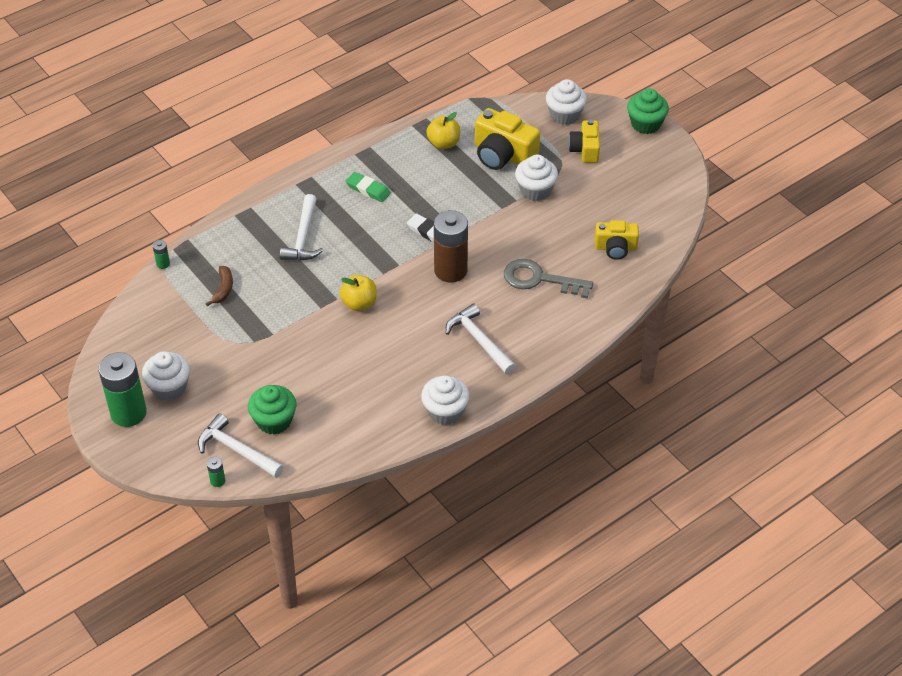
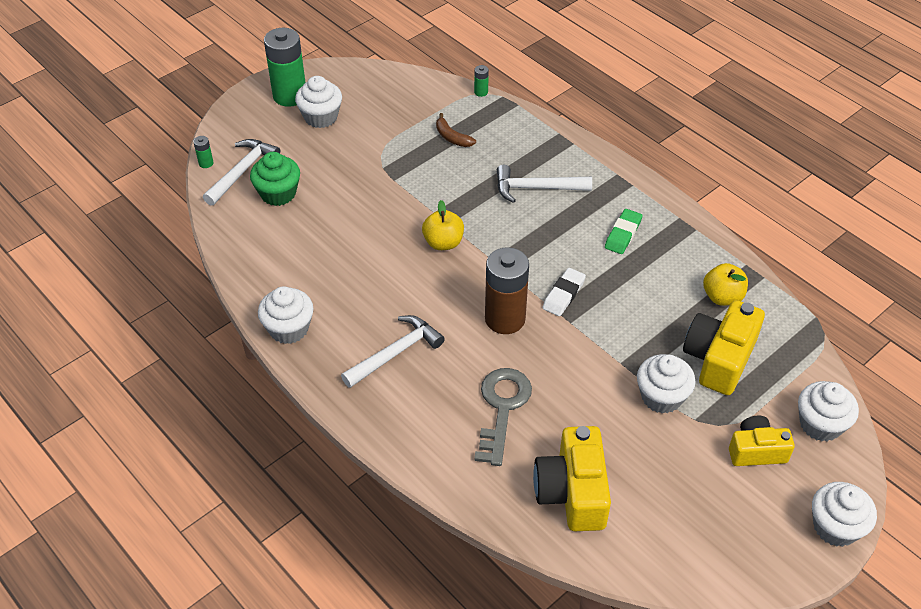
camera: 85 degrees right, 0 degrees up
(223, 289) = (452, 137): brown banana -> brown banana turned 45 degrees clockwise
(615, 248) = (572, 492): yellow camera -> yellow camera, size x1.57
(645, 124) = (835, 527): green cupcake -> white cupcake

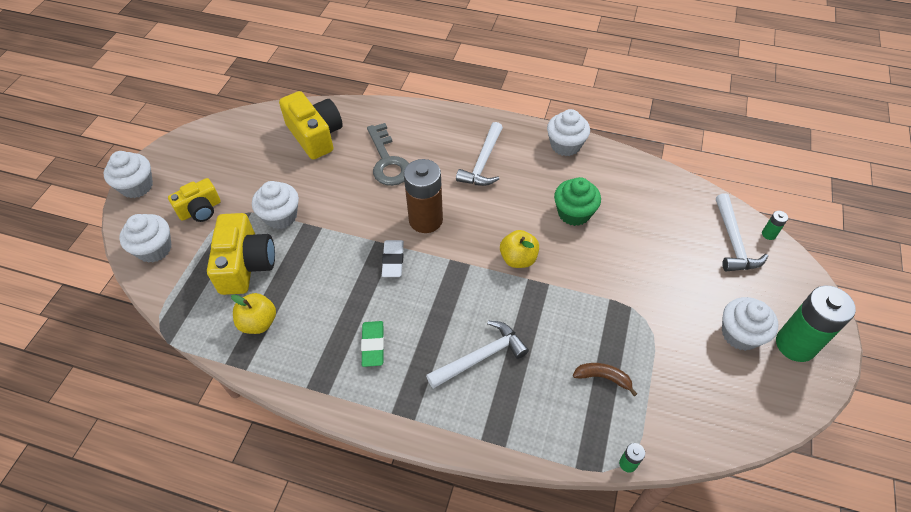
camera: 150 degrees right, 5 degrees up
(278, 193) = (684, 236): green cupcake -> green cupcake (574, 213)

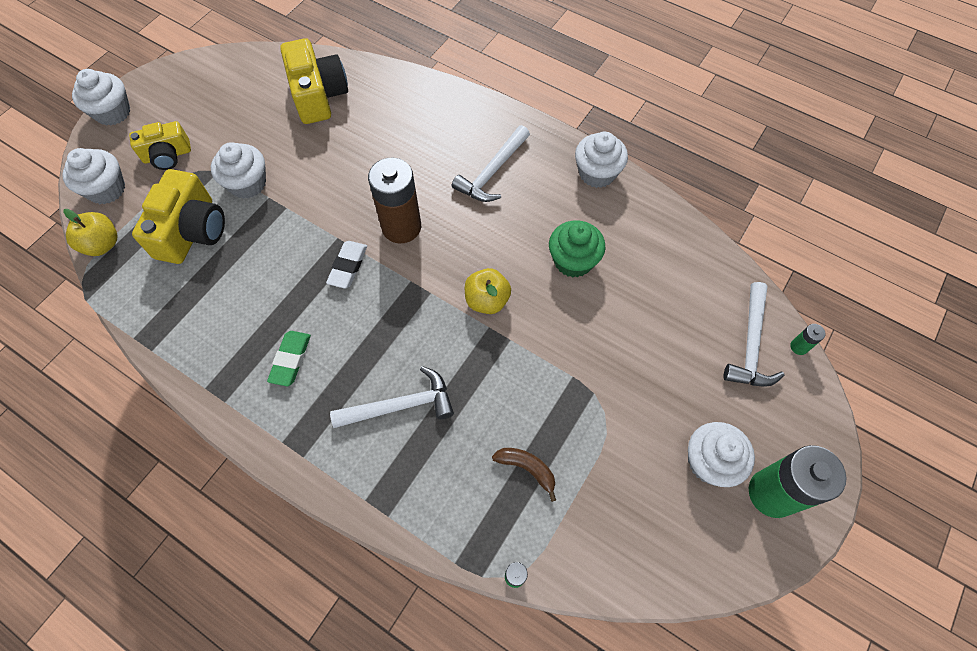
camera: 15 degrees right, 10 degrees up
(258, 322) = (182, 301): yellow apple -> yellow apple (102, 244)
(387, 161) = (386, 145): grey key -> none

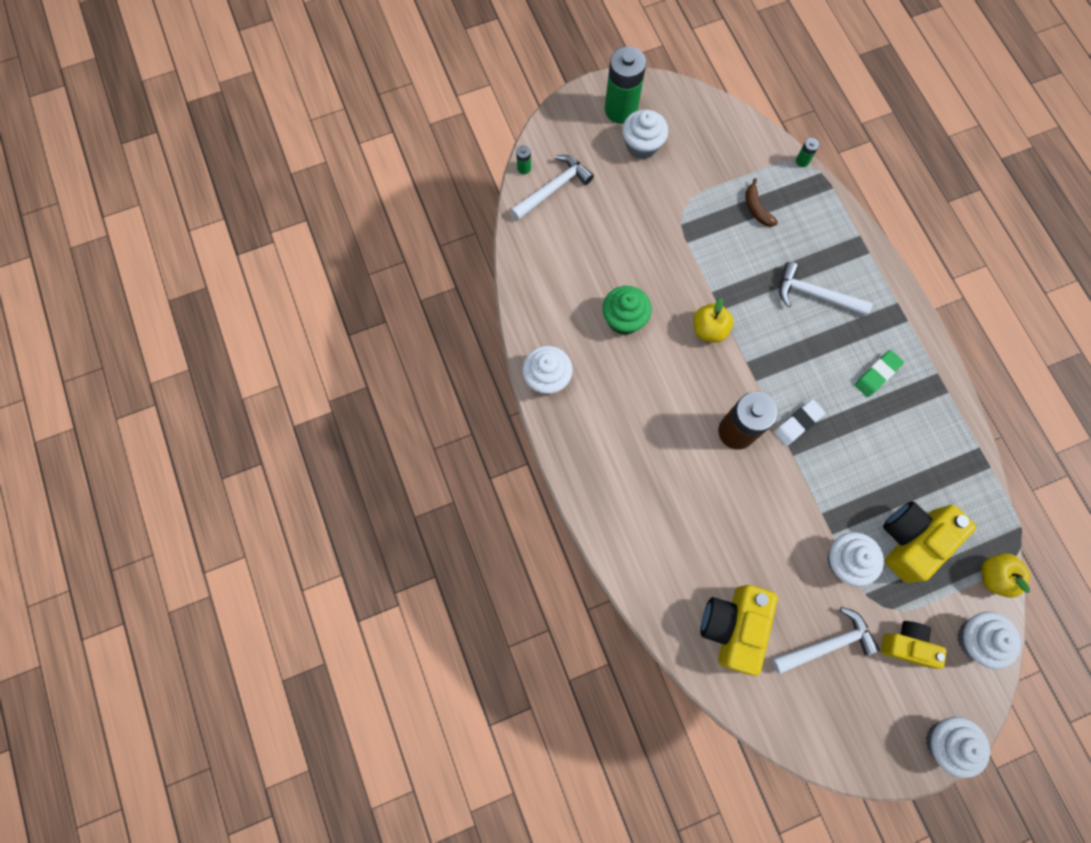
camera: 145 degrees left, 10 degrees up
(492, 172) = (630, 434): white hammer -> white hammer (827, 644)

